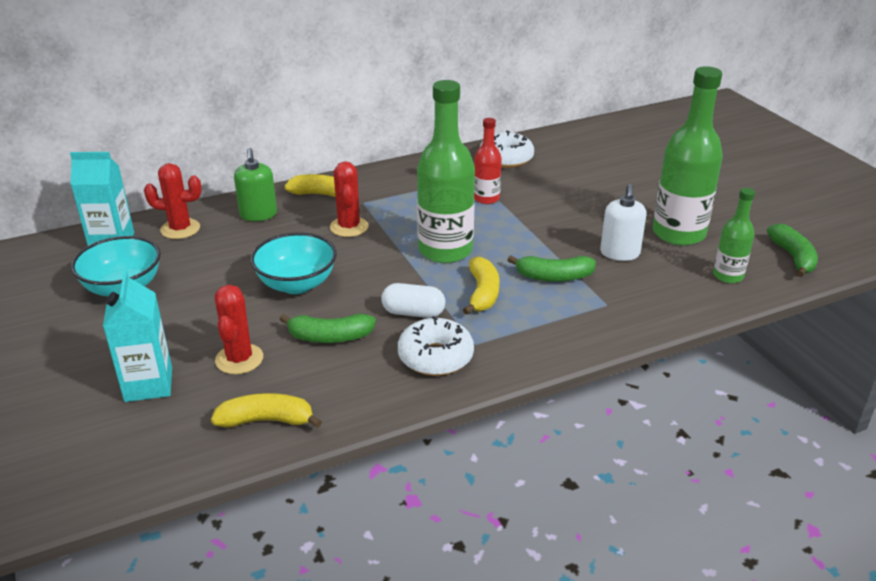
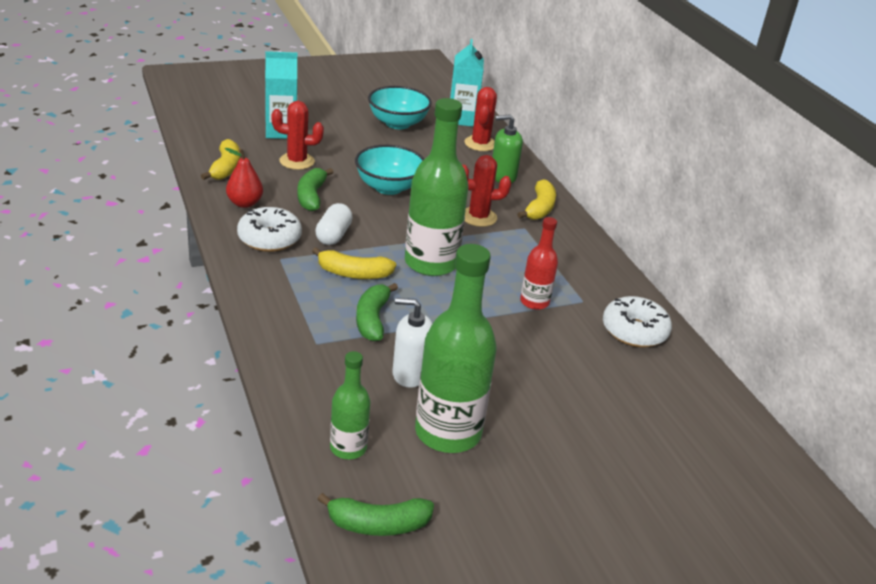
camera: 90 degrees right, 0 degrees up
(360, 388) = (244, 203): none -> red pear

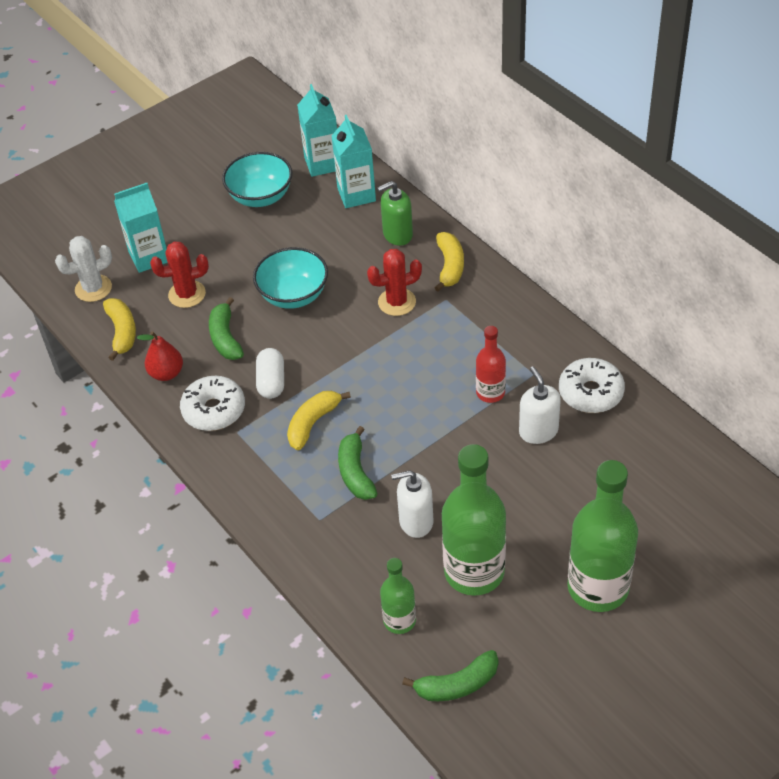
camera: 10 degrees left, 15 degrees up
(221, 136) = (93, 288): none -> white cactus
(353, 273) = (313, 423): yellow banana -> yellow banana turned 135 degrees clockwise
(431, 263) = (377, 381): green bottle -> green bottle (598, 587)
(480, 144) = (356, 194): red cactus -> turquoise carton
(568, 343) = (538, 431): none -> white soap dispenser

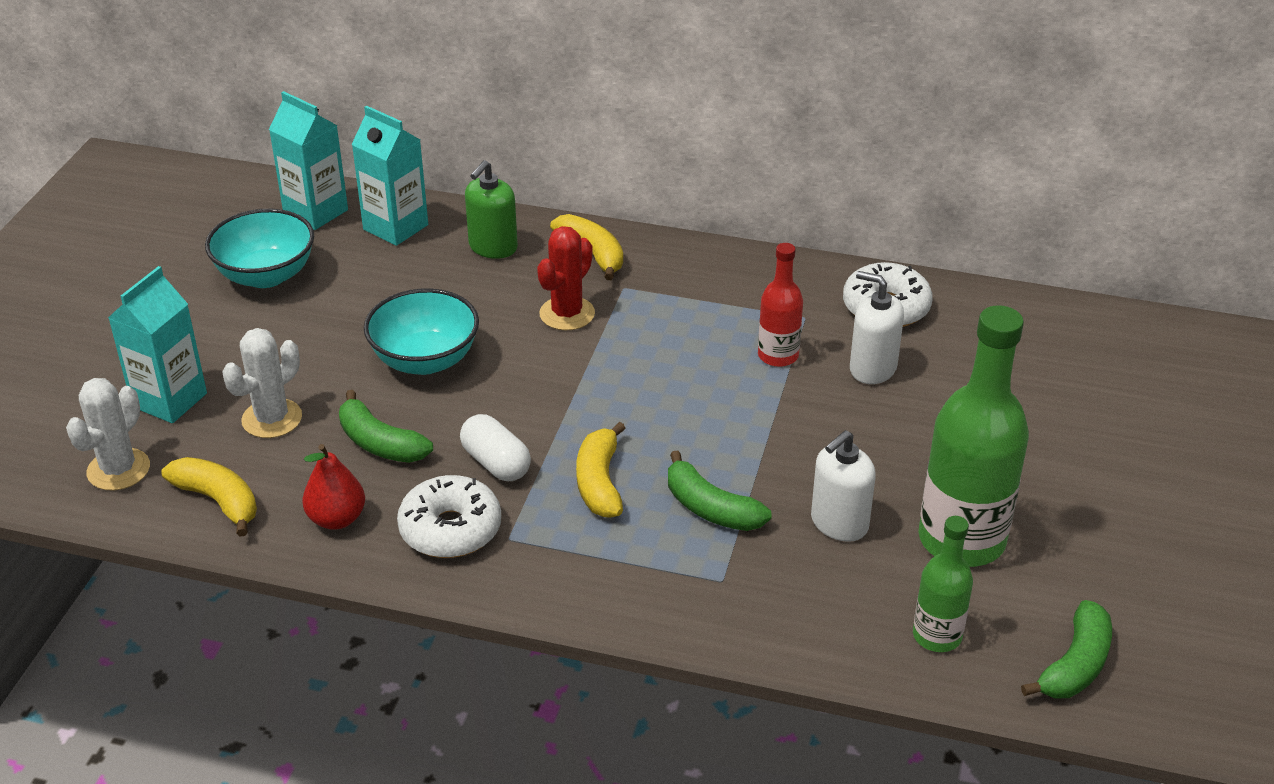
camera: 40 degrees left, 10 degrees down
(187, 294) = (272, 419): red cactus -> white cactus
(598, 587) = (1105, 486): green bottle -> none

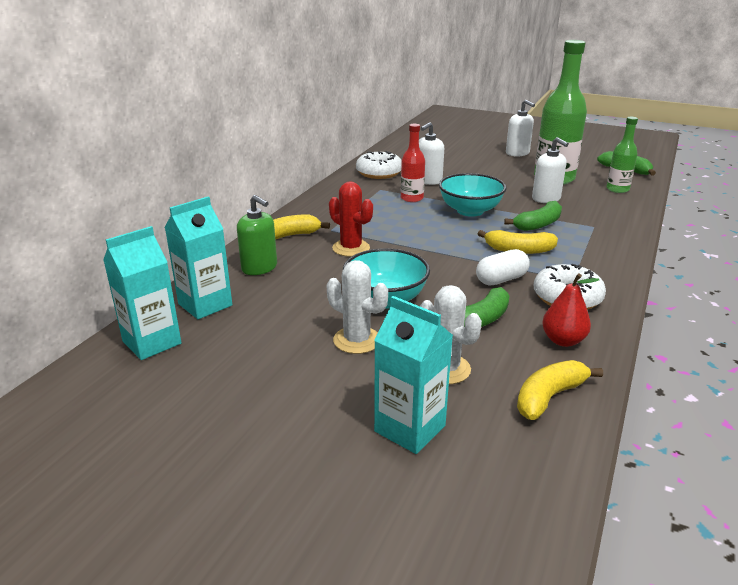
camera: 80 degrees left, 10 degrees down
(118, 470) = (510, 460): white cactus -> white cactus (357, 340)
(266, 275) = (236, 371): turquoise bowl -> turquoise bowl (470, 211)
(1104, 488) = (517, 153): none -> white soap dispenser

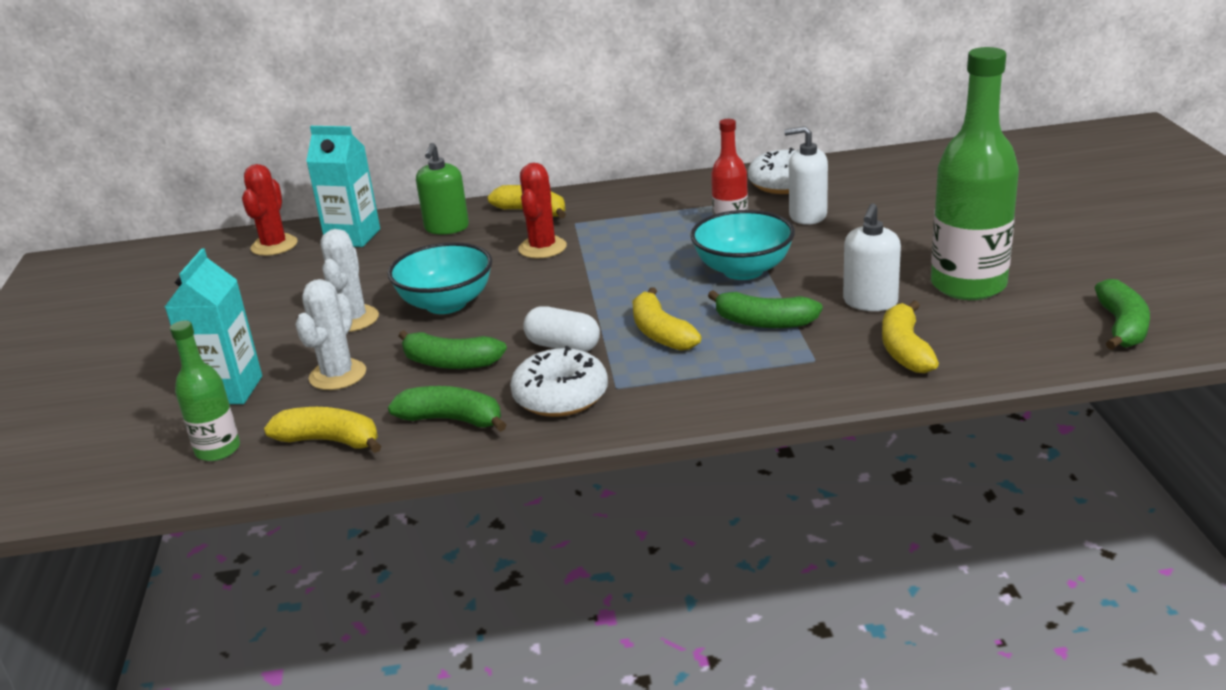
camera: 60 degrees right, 0 degrees up
(152, 342) = (274, 245): turquoise carton -> red cactus
(517, 153) = (1035, 231): white soap dispenser -> none
(563, 340) = (452, 420): red pear -> green banana
(604, 207) = (905, 349): none -> yellow banana
(617, 189) = (1008, 341): green bottle -> green bottle (218, 450)

